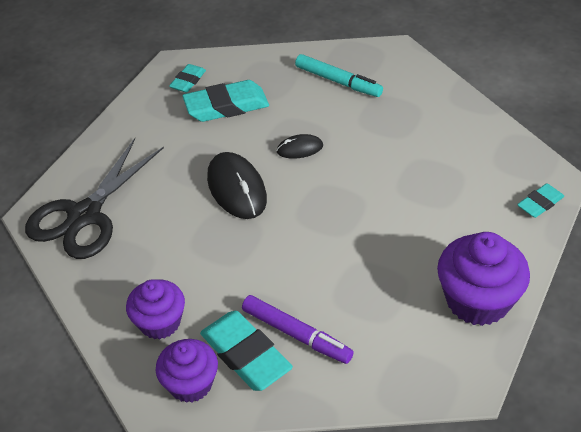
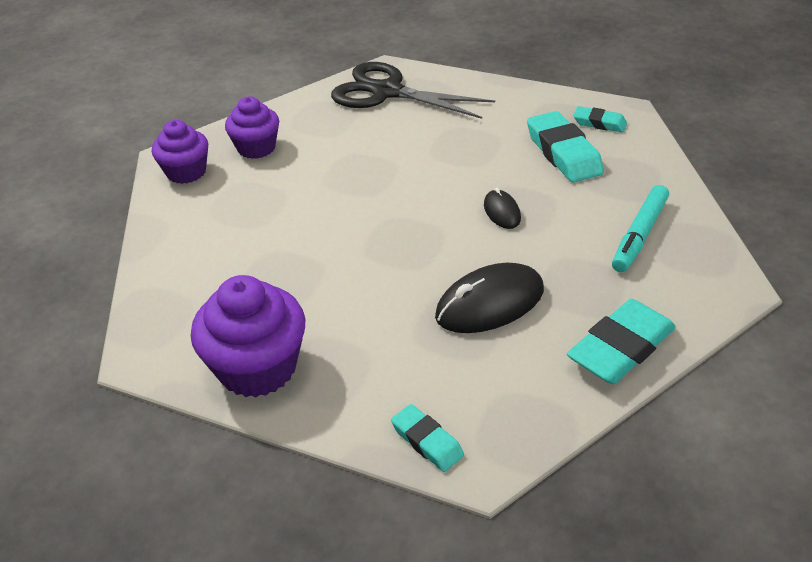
camera: 85 degrees right, 5 degrees down
(237, 188) = (430, 173): black mouse -> black mouse (490, 303)
(245, 355) = (211, 199): turquoise eraser -> turquoise eraser (620, 348)
(296, 334) = (230, 229): purple marker -> none

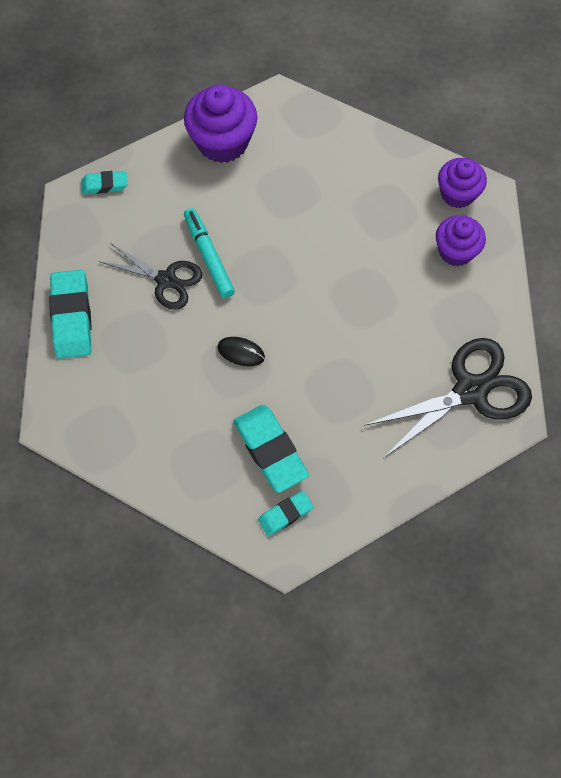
camera: 125 degrees right, 25 degrees up
(490, 303) = (166, 280): black mouse -> black scissors
(563, 153) = (270, 450): turquoise eraser -> turquoise eraser turned 45 degrees clockwise
(639, 235) = (142, 415): turquoise marker -> turquoise marker (208, 257)

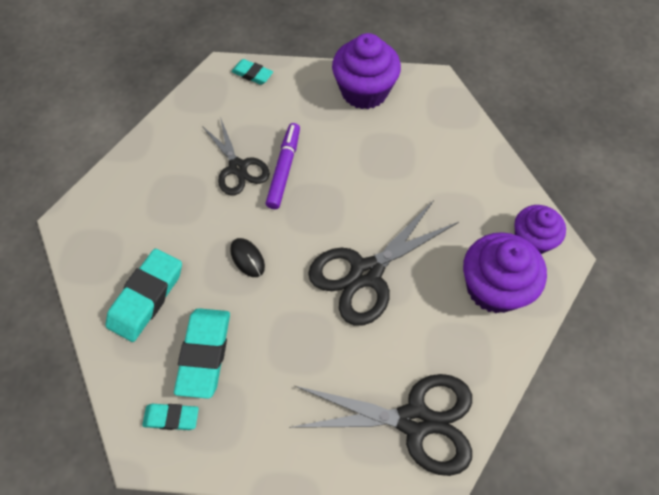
camera: 35 degrees right, 5 degrees down
(72, 317) = (149, 154): turquoise eraser -> turquoise eraser (146, 297)
(208, 257) = (284, 169): turquoise marker -> purple marker
(349, 302) = (366, 273): none -> black scissors
(455, 251) = (494, 287): purple cupcake -> purple cupcake, size x1.53

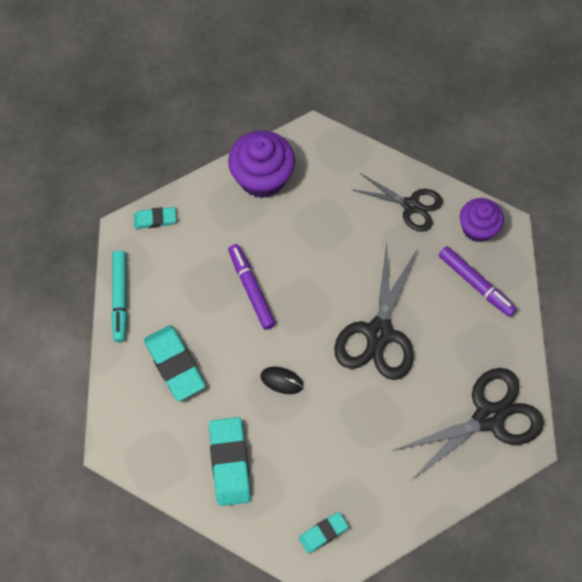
camera: 35 degrees left, 5 degrees up
(176, 115) = (120, 298): none -> turquoise marker
(204, 354) = (309, 473): turquoise eraser -> turquoise eraser (175, 365)
(238, 167) = (213, 311): black scissors -> black scissors (411, 205)
(494, 287) = (476, 284): purple cupcake -> purple marker

